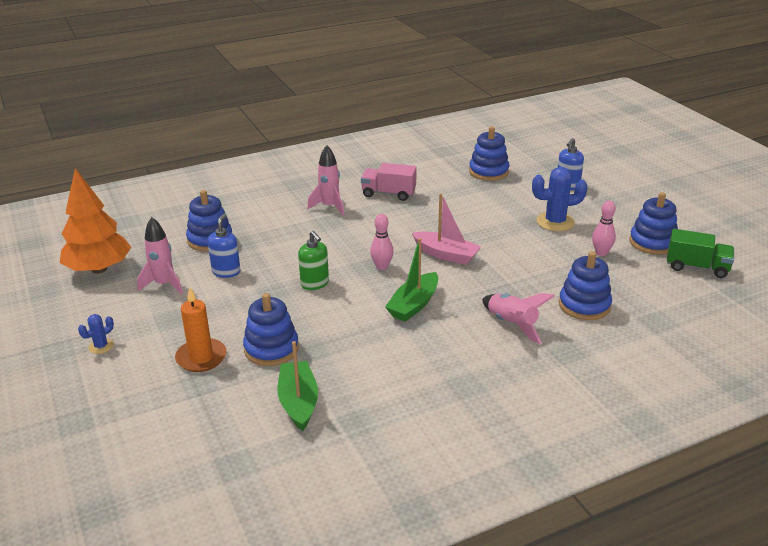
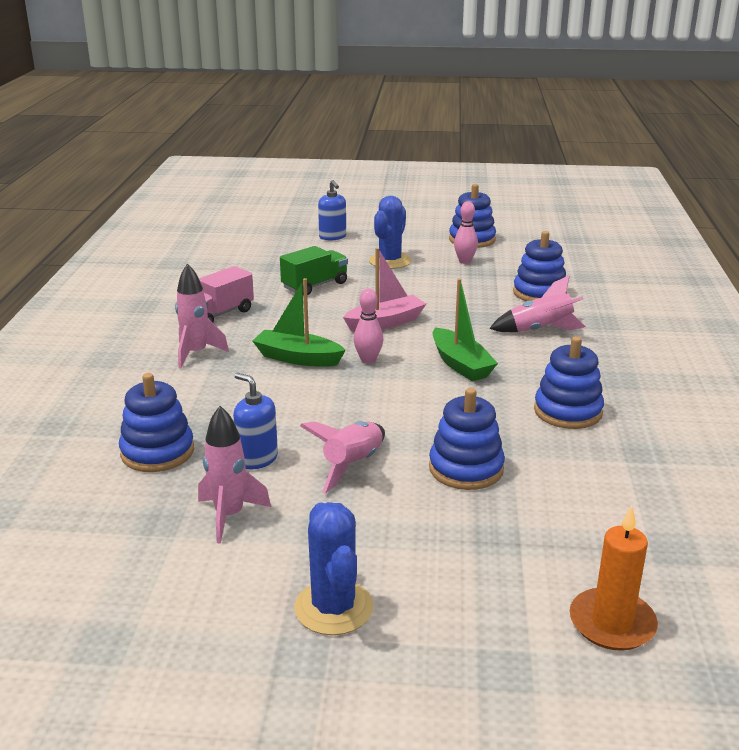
camera: 60 degrees left, 5 degrees down
(99, 269) = (108, 568): orange tree -> none
(101, 346) = (333, 608): blue cactus -> blue cactus, size x1.91
(201, 357) = (440, 524): orange candle -> orange candle (612, 623)
(243, 305) = (353, 465): none -> pink rocket
(298, 402) = (584, 477): green boat -> green boat (298, 358)
(315, 284) = (357, 407): green soap dispenser -> none
(488, 172) = (253, 258): blue stacking toy -> blue stacking toy (568, 411)
(697, 267) = (526, 238): green truck -> green truck (315, 285)

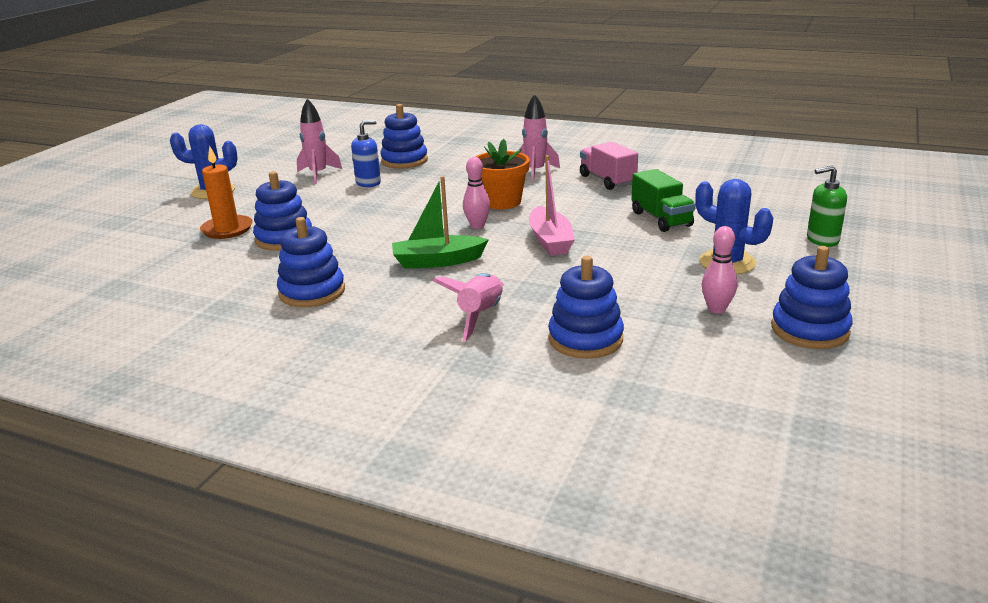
camera: 110 degrees right, 0 degrees up
(298, 358) = (502, 202): green boat -> orange flower pot
(332, 237) = (822, 240): blue soap dispenser -> green soap dispenser
(353, 465) = (331, 206): pink rocket -> none
(612, 623) = (97, 253): orange candle -> orange candle (227, 229)

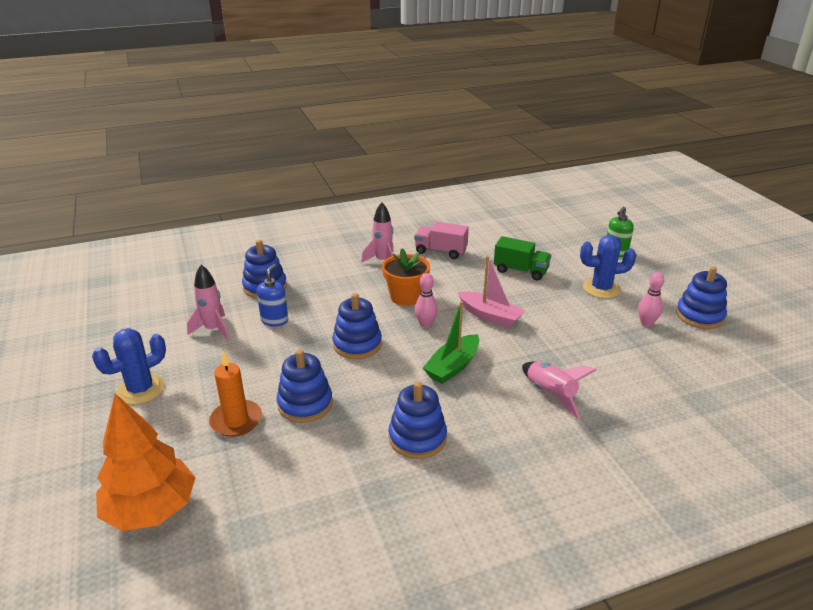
camera: 45 degrees left, 5 degrees up
(98, 253) = (151, 510): none -> orange tree
(585, 339) = (626, 378): blue stacking toy -> blue stacking toy (357, 344)

